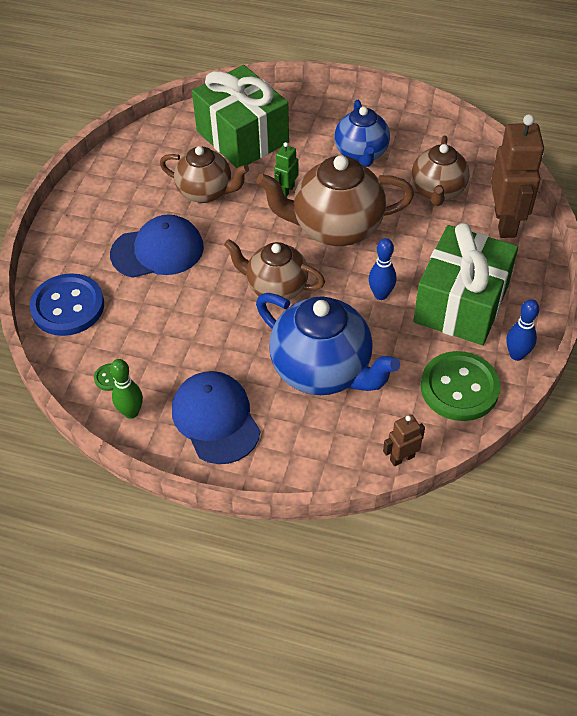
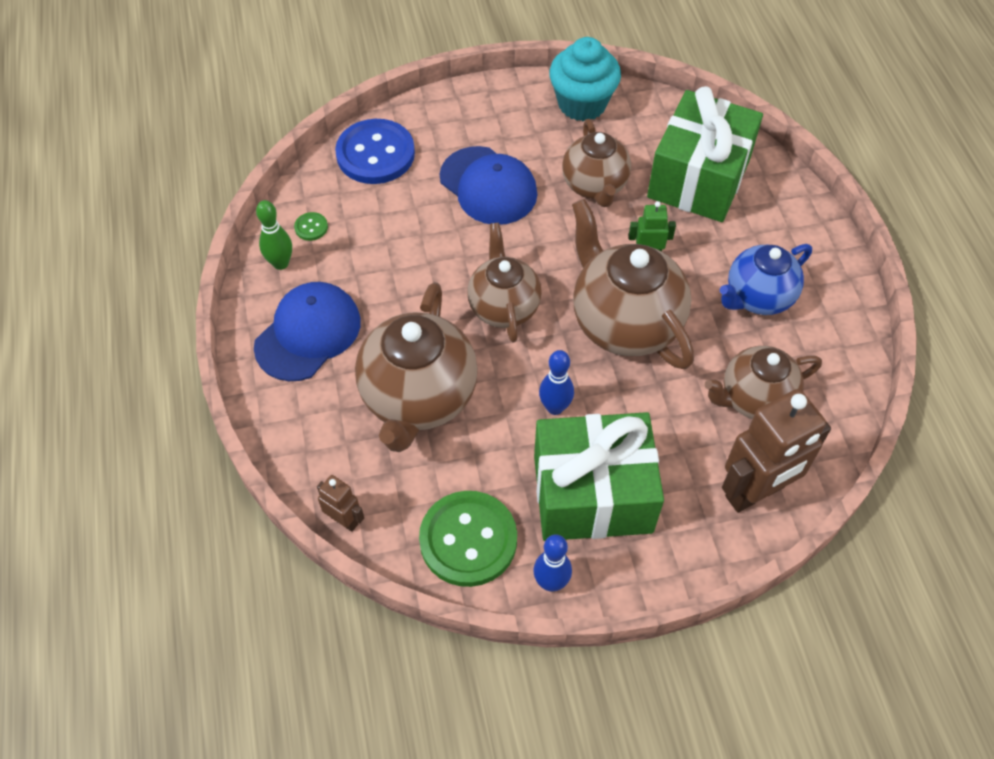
camera: 60 degrees right, 5 degrees up
(124, 166) = (582, 104): none -> turquoise cupcake
(323, 370) = (418, 398): blue teapot -> brown teapot

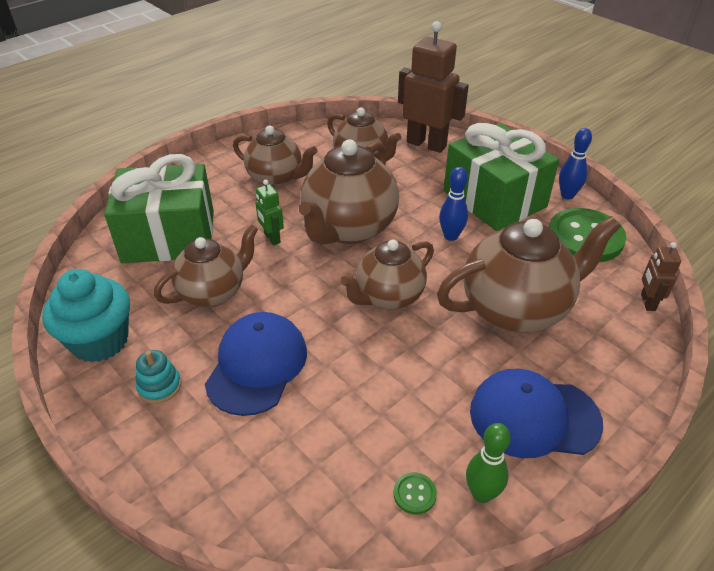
camera: 120 degrees left, 15 degrees down
(375, 154) = (267, 492): blue button -> none
(509, 126) = (159, 386): none -> turquoise stacking toy
(757, 297) = (276, 178): blue teapot -> brown teapot

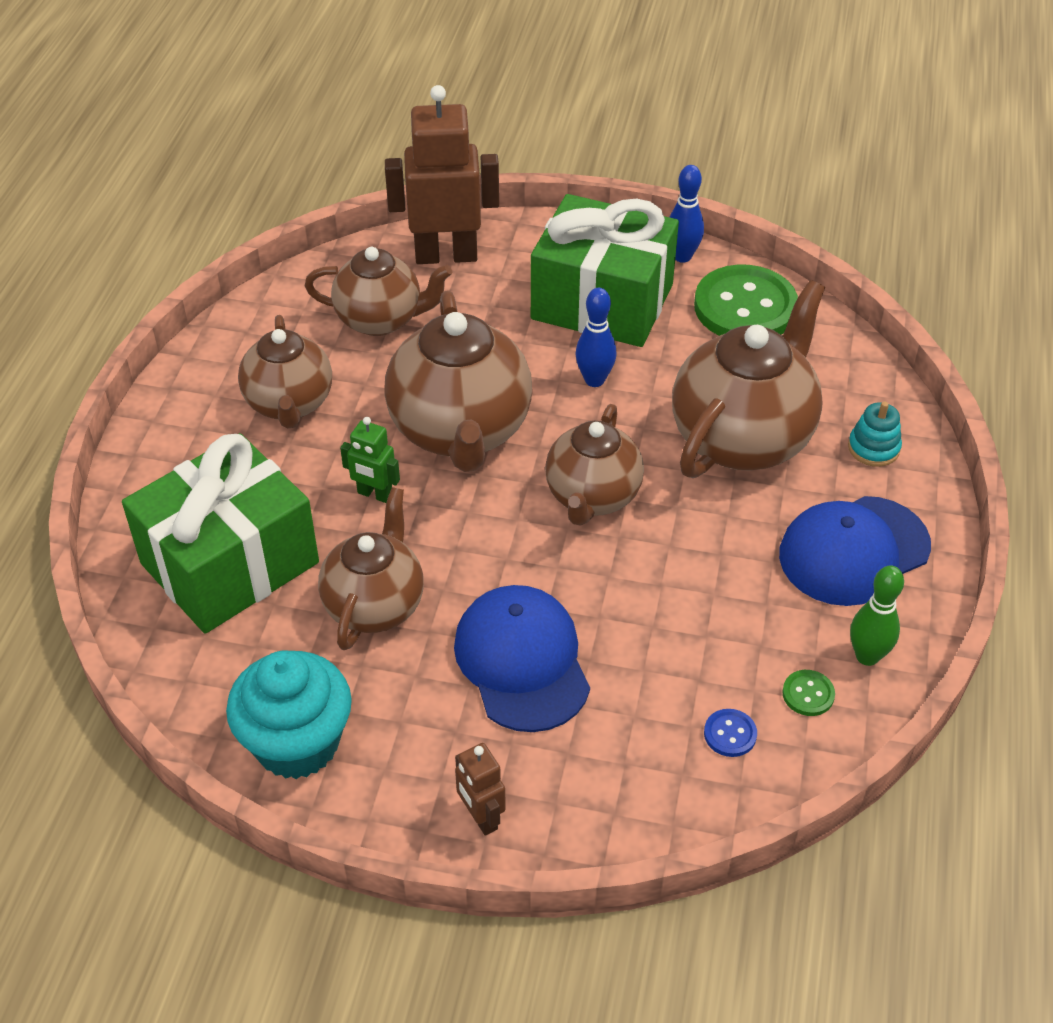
camera: 35 degrees left, 5 degrees up
(159, 386) = (433, 749): turquoise stacking toy -> turquoise stacking toy (873, 448)
(276, 178) = (290, 404): brown teapot -> brown teapot turned 90 degrees clockwise
(336, 487) = (730, 734): none -> blue button
(647, 302) = (866, 360): brown robot -> brown robot (481, 817)

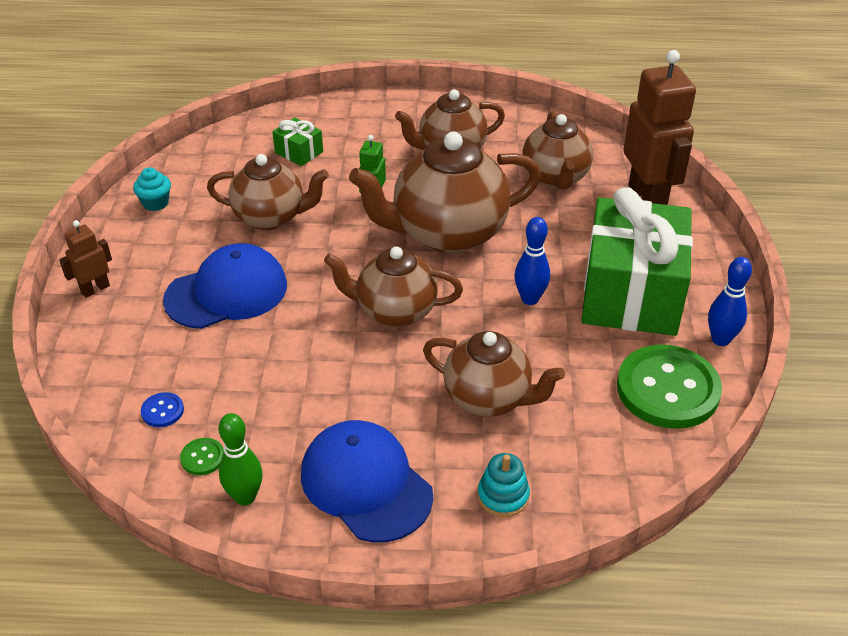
camera: 80 degrees right, 5 degrees down
(230, 563) = (299, 152): green gift -> green gift, size x0.40
(297, 743) = (155, 203): turquoise cupcake -> turquoise cupcake, size x0.47
(742, 438) = (488, 398): brown teapot -> brown teapot, size x0.65

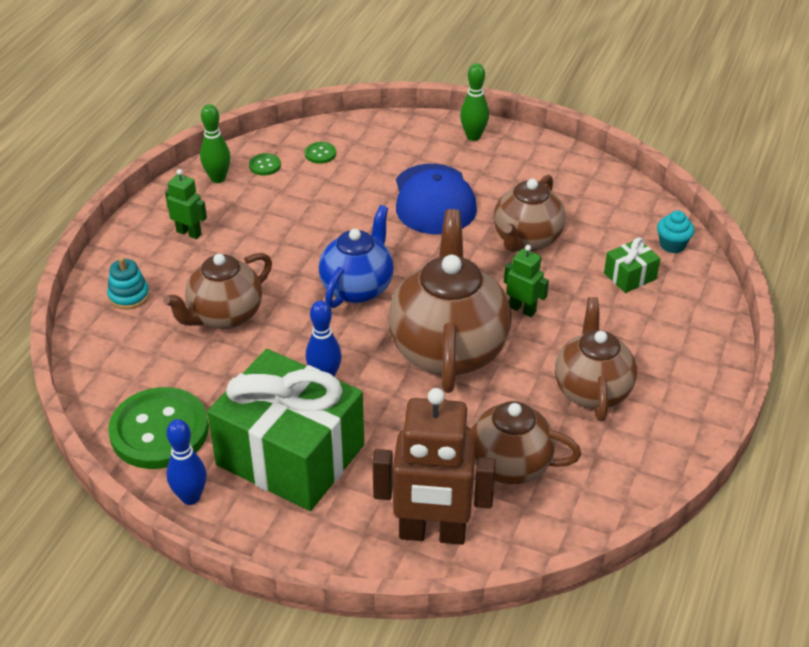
camera: 110 degrees right, 0 degrees up
(95, 289) = (473, 136): brown robot -> green bowling pin
(155, 203) = (577, 177): turquoise cupcake -> turquoise cupcake (672, 245)
(162, 411) = (320, 154): blue button -> green button
(366, 484) = (189, 233): blue cap -> green robot
(395, 311) = (357, 288): brown teapot -> blue teapot

